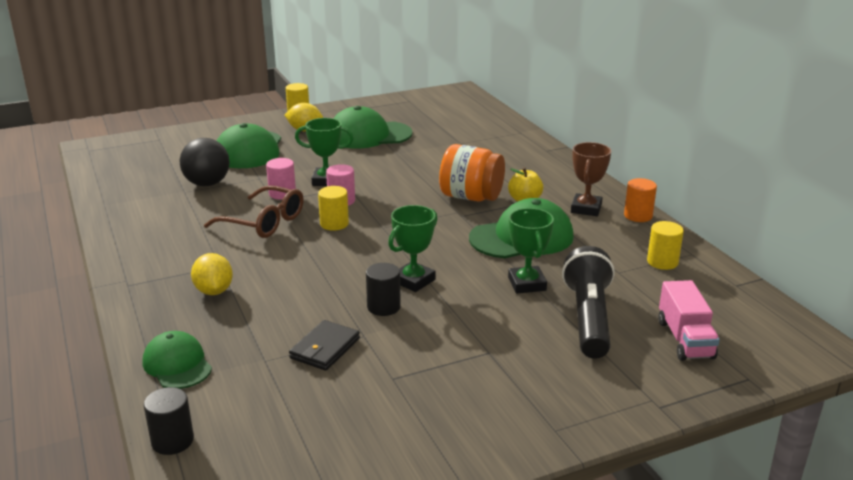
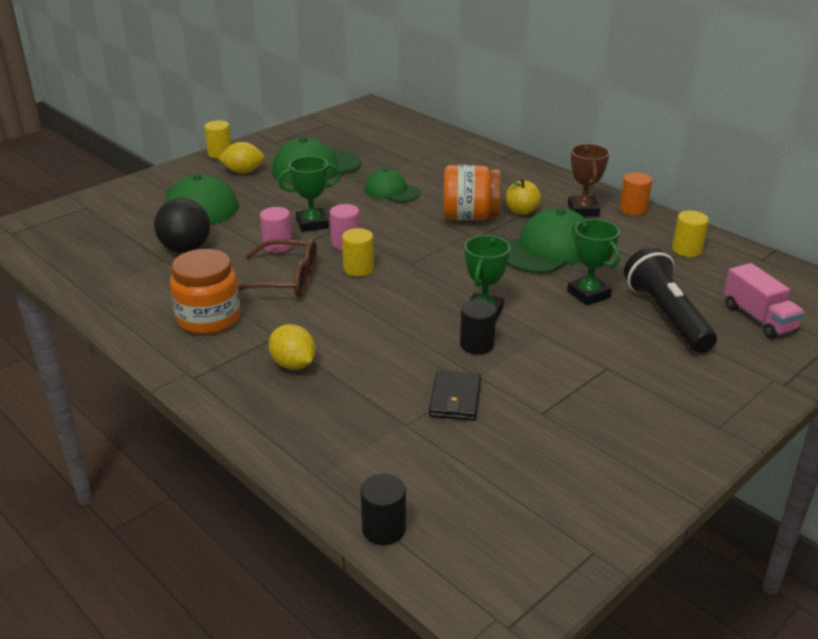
camera: 20 degrees left, 5 degrees up
(177, 364) = (321, 450): green cap -> green cap (392, 191)
(178, 241) = (208, 318): none -> orange jar

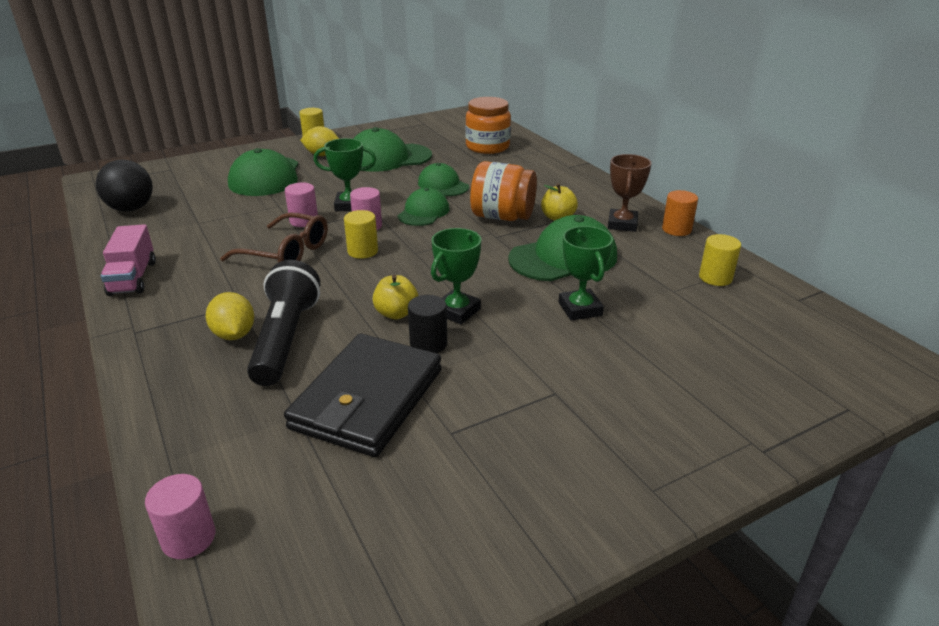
camera: 15 degrees right, 0 degrees up
(186, 249) = (222, 213): black ball -> black ball (131, 209)
(208, 318) = (192, 278): orange jar -> orange jar (487, 147)
(384, 529) = (188, 538): black cylinder -> pink cylinder
(391, 222) = (423, 212): none -> green cap
(430, 322) = (396, 313): none -> yellow apple
(455, 399) = (367, 399): black wallet -> black wallet, size x1.95
(666, 316) = (655, 346): black flashlight -> black flashlight (285, 339)
(758, 318) = (765, 365): pink truck -> pink truck (133, 278)

